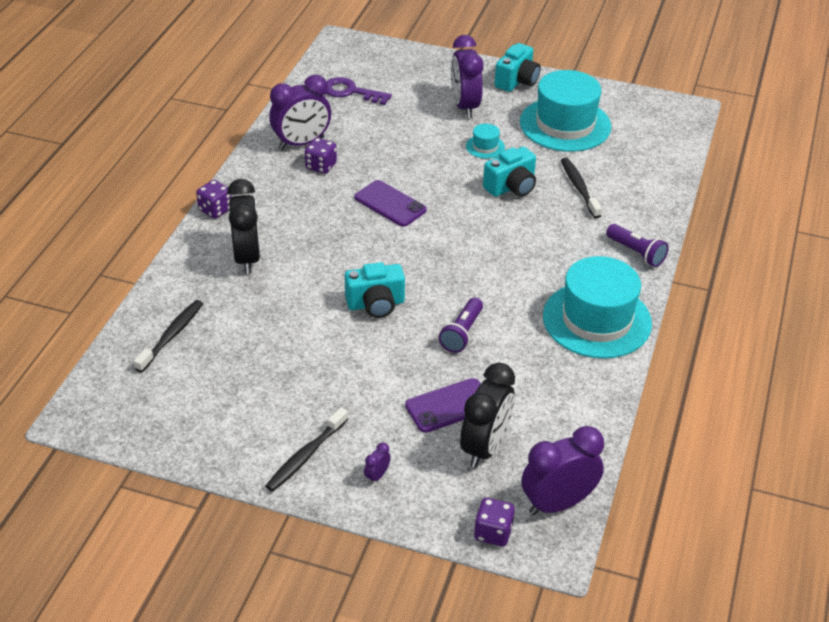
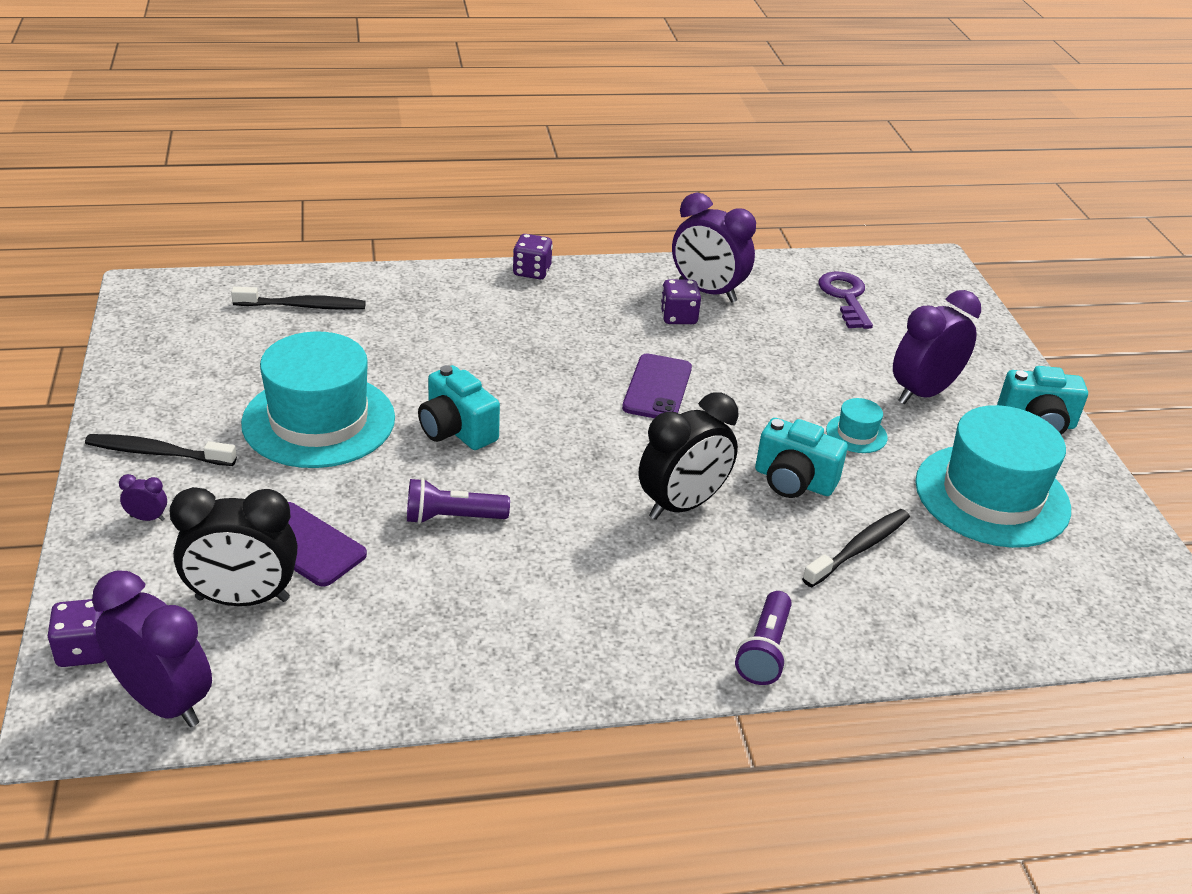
camera: 60 degrees right, 5 degrees down
(247, 258) = (467, 315): black clock -> black clock (682, 505)
(597, 320) = (574, 645): turquoise hat -> turquoise hat (319, 420)

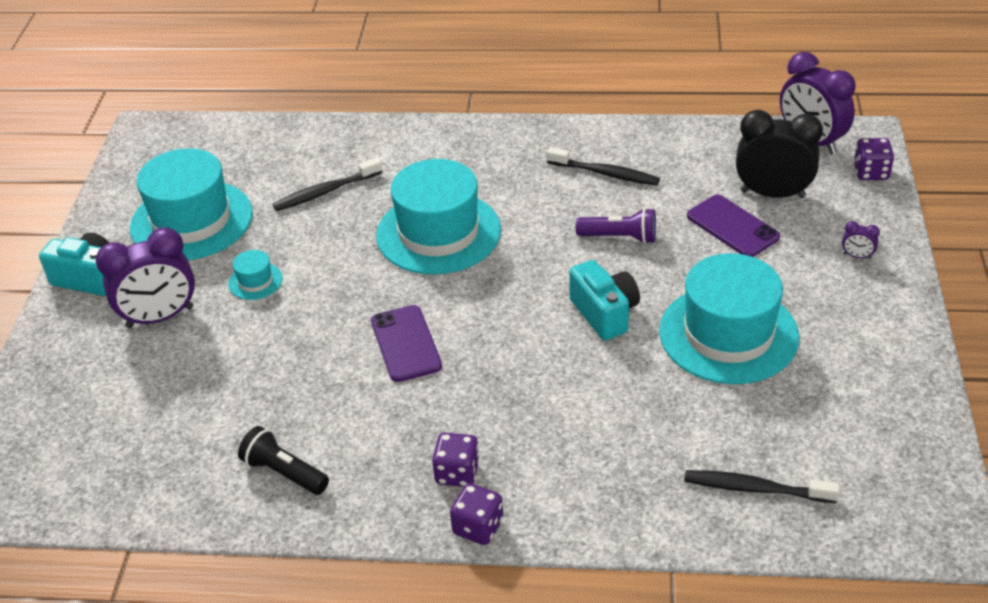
camera: 160 degrees left, 5 degrees up
(157, 453) = (866, 313): black toothbrush -> black toothbrush (605, 173)
(657, 388) = (406, 343): purple phone -> purple phone turned 45 degrees counterclockwise
(678, 317) = (338, 435): purple dice -> purple dice (457, 473)
(682, 505) = (438, 233): black clock -> turquoise hat
(707, 292) = (284, 472): purple clock -> black flashlight
(764, 651) = (433, 138): purple flashlight -> none
(793, 481) = (339, 244): turquoise camera -> none
(845, 297) = (132, 449): purple key -> none

